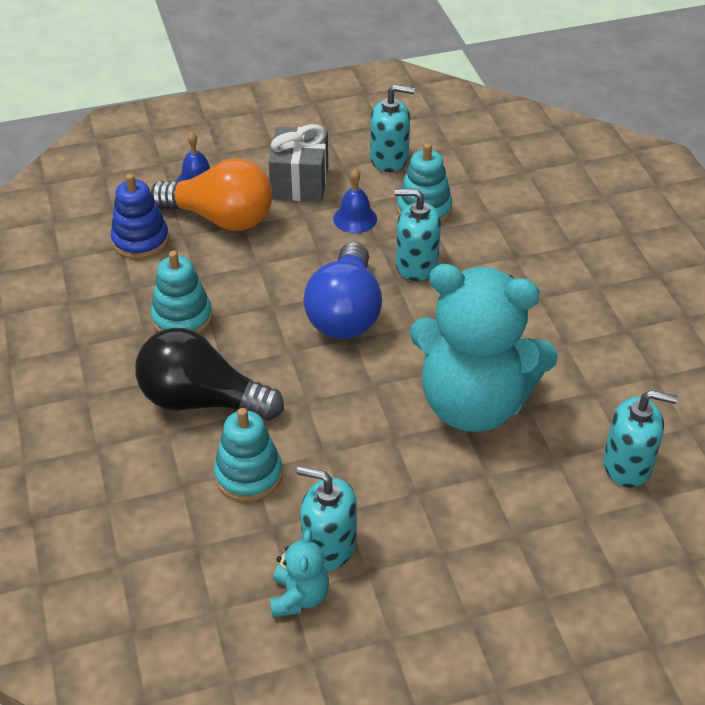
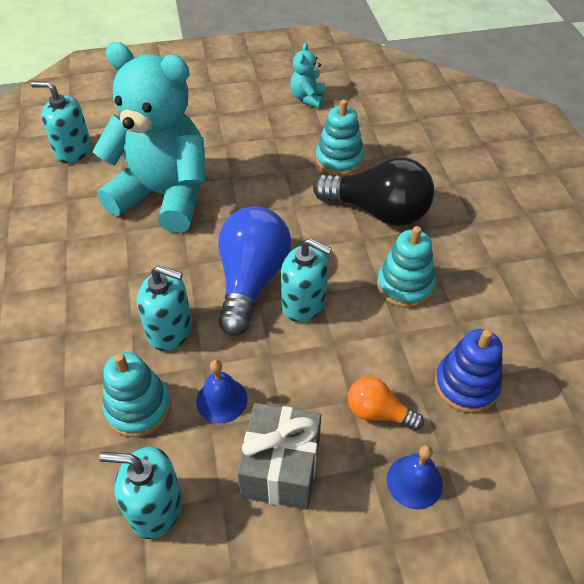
camera: 175 degrees left, 5 degrees up
(221, 218) = (378, 412): orange light bulb -> orange light bulb, size x0.52
(329, 546) = (287, 119): turquoise soap dispenser -> turquoise soap dispenser (304, 303)

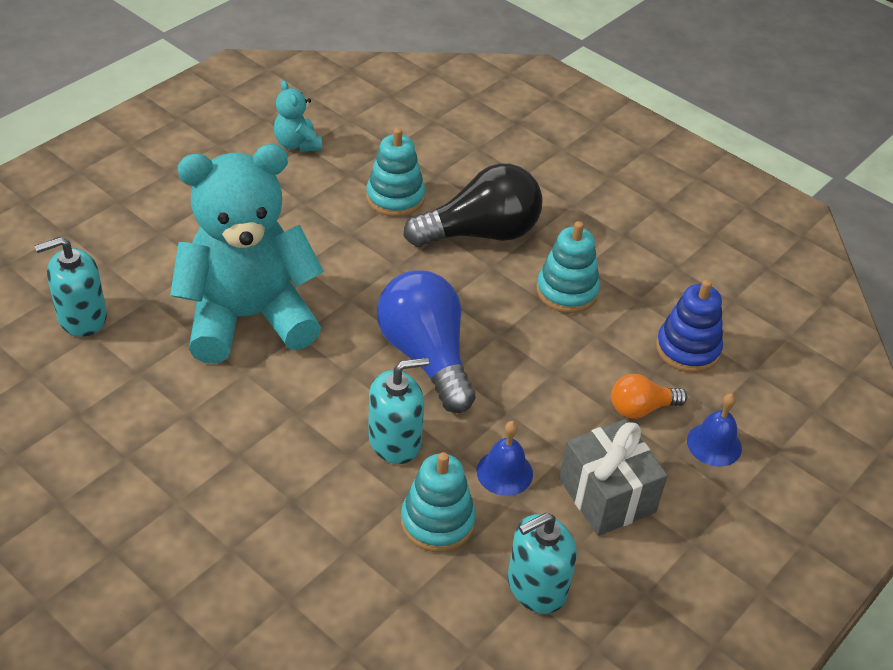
camera: 40 degrees left, 5 degrees down
(304, 303) = (494, 352): turquoise soap dispenser -> none

